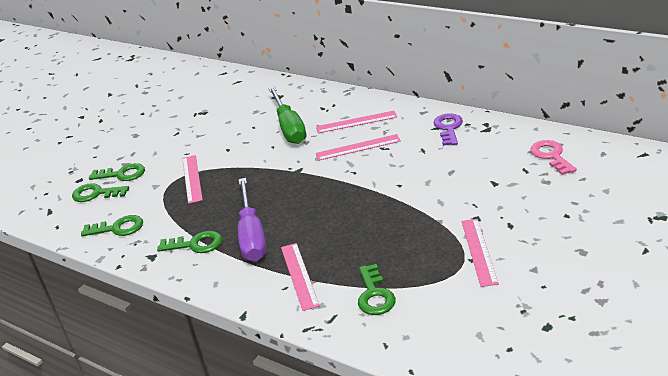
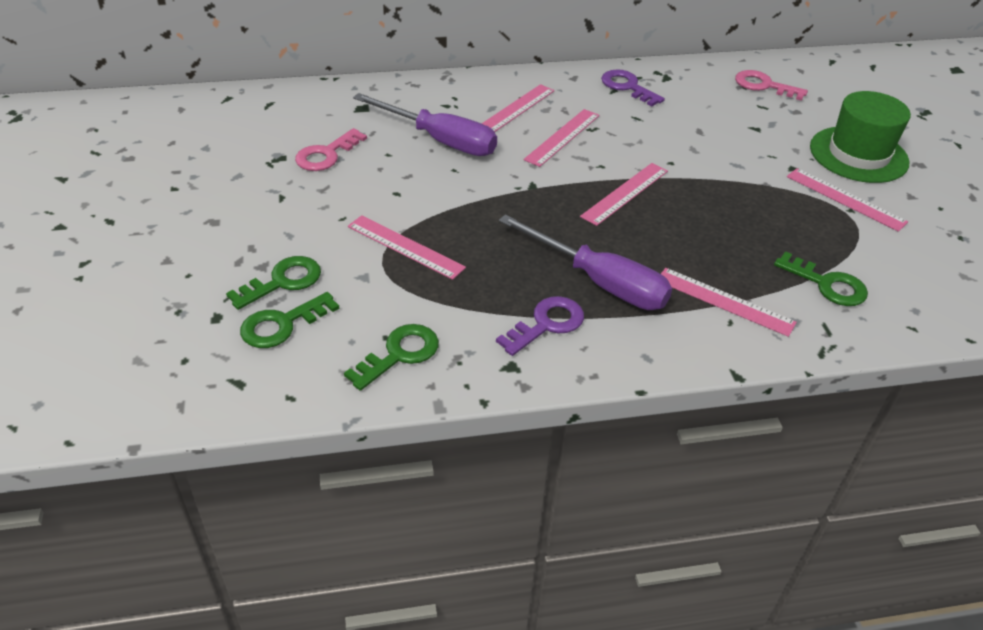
camera: 50 degrees left, 10 degrees up
(196, 244) = (547, 324): green key -> purple key
(225, 117) = (326, 155): none -> pink key
(289, 127) = (440, 140): green screwdriver -> purple screwdriver
(341, 193) = (625, 193): none -> pink ruler
(542, 227) = (858, 154): none -> green hat

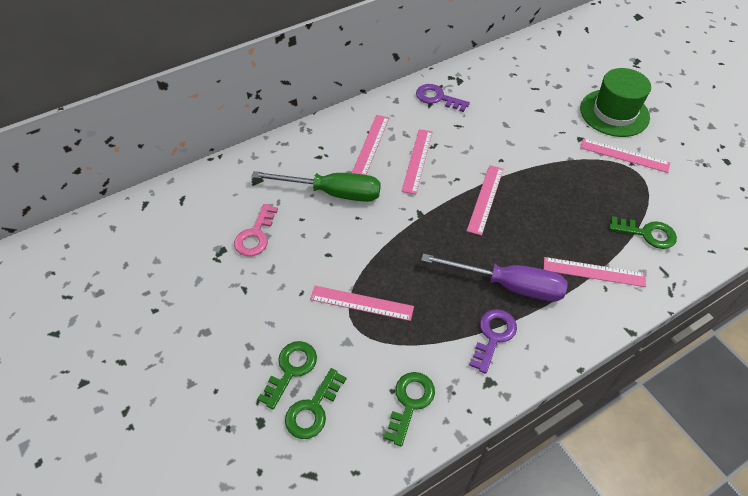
camera: 20 degrees left, 10 degrees up
(440, 140) = (332, 193): purple screwdriver -> green screwdriver
(763, 85) = (527, 68): pink key -> none

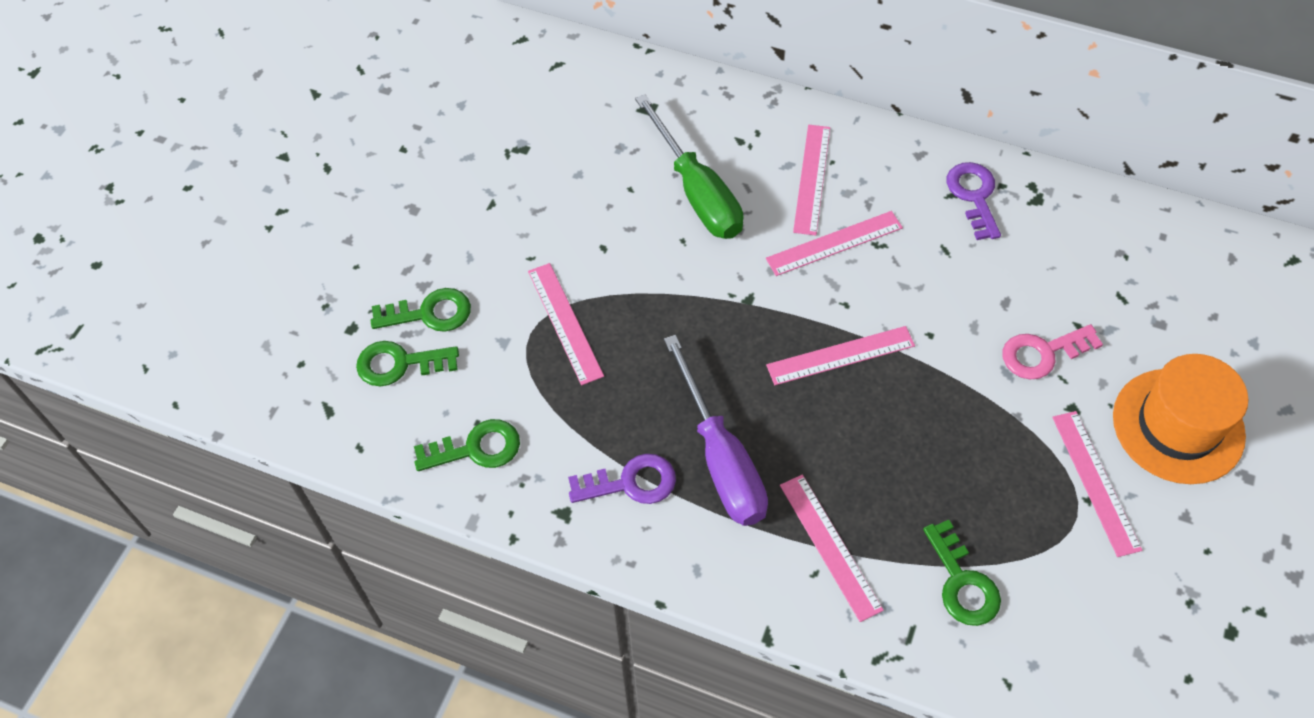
camera: 55 degrees right, 5 degrees up
(255, 235) = (568, 163): pink key -> pink key (1042, 353)
(371, 145) = (812, 179): pink ruler -> pink ruler turned 60 degrees counterclockwise
(614, 113) = (1178, 426): green hat -> orange hat

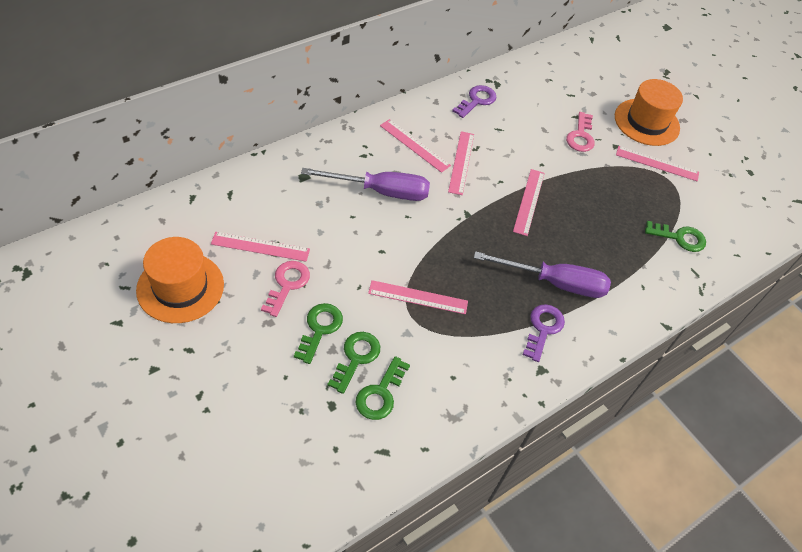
camera: 65 degrees left, 5 degrees down
(396, 110) = (180, 287): none -> orange hat
(476, 192) = (287, 284): none -> pink key
(476, 448) = (470, 387): green key -> green key (320, 329)
(697, 192) = (381, 191): green screwdriver -> purple screwdriver
(830, 546) = (632, 272): pink ruler -> pink ruler (260, 246)
(974, 196) = (477, 100): purple key -> purple key turned 105 degrees clockwise

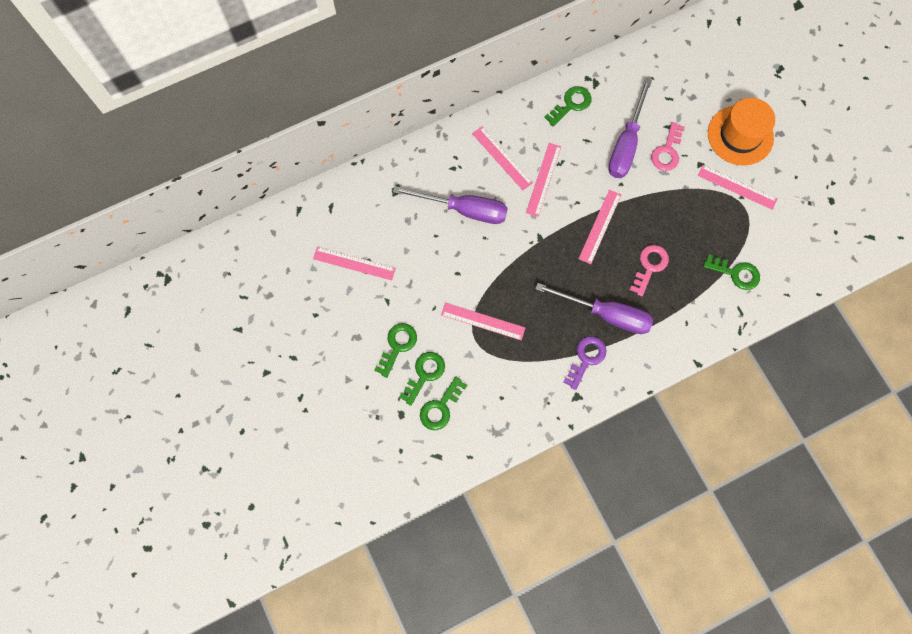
camera: 15 degrees right, 20 degrees up
(180, 287) = (287, 299): orange hat -> none
(287, 284) = (374, 302): pink key -> pink key (649, 266)
(477, 100) = (571, 104): purple key -> green key
(538, 131) = (626, 144): none -> purple screwdriver

